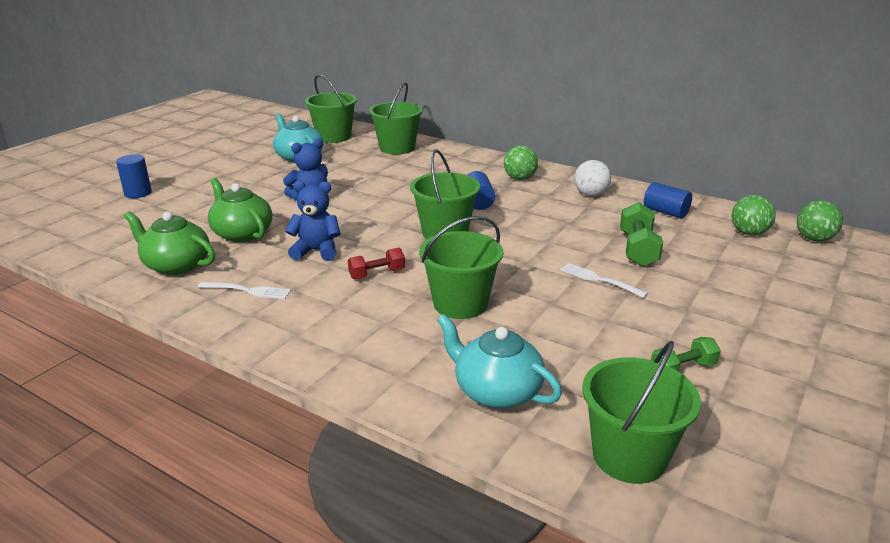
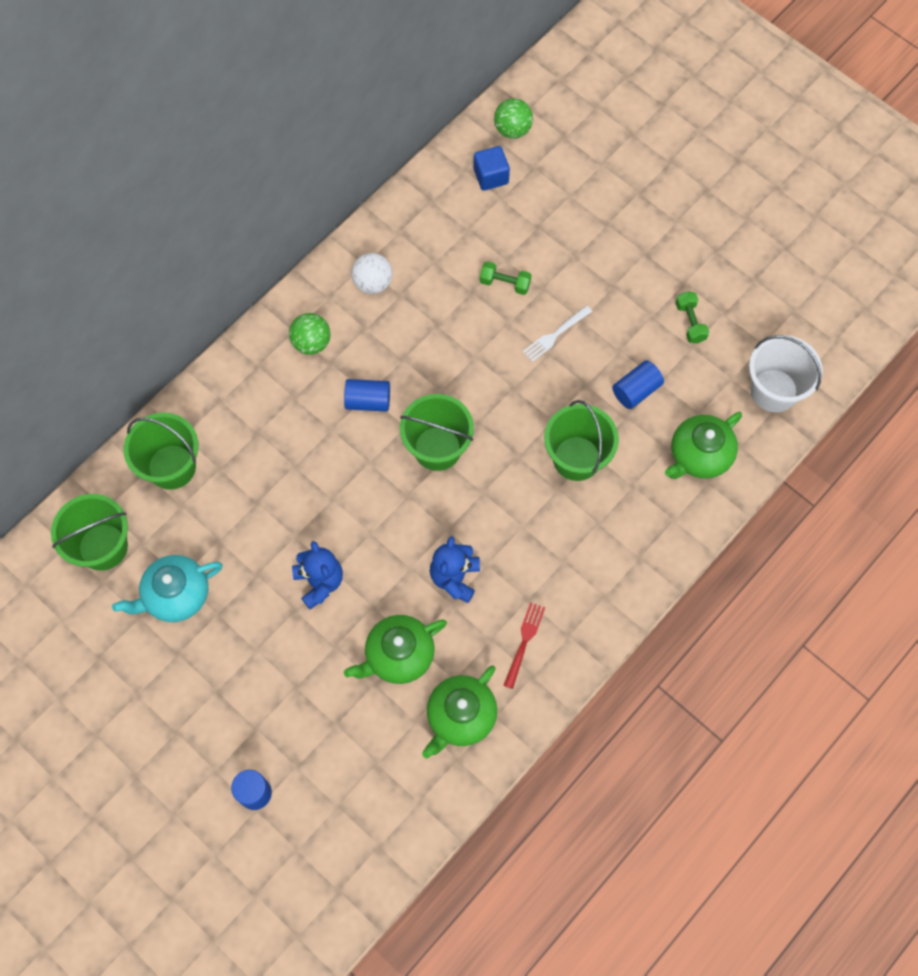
camera: 80 degrees left, 40 degrees up
(247, 291) = (524, 642): white fork -> red fork
(377, 274) = (512, 523): red dumbbell -> none
(496, 391) = (699, 455): turquoise teapot -> green teapot
(629, 456) = (773, 390): green bucket -> white bucket
(638, 249) = (505, 283): green dumbbell -> green dumbbell, size x0.65
(665, 212) = (432, 228): blue cylinder -> blue cylinder (636, 391)
(749, 233) = (491, 176): green ball -> blue cube

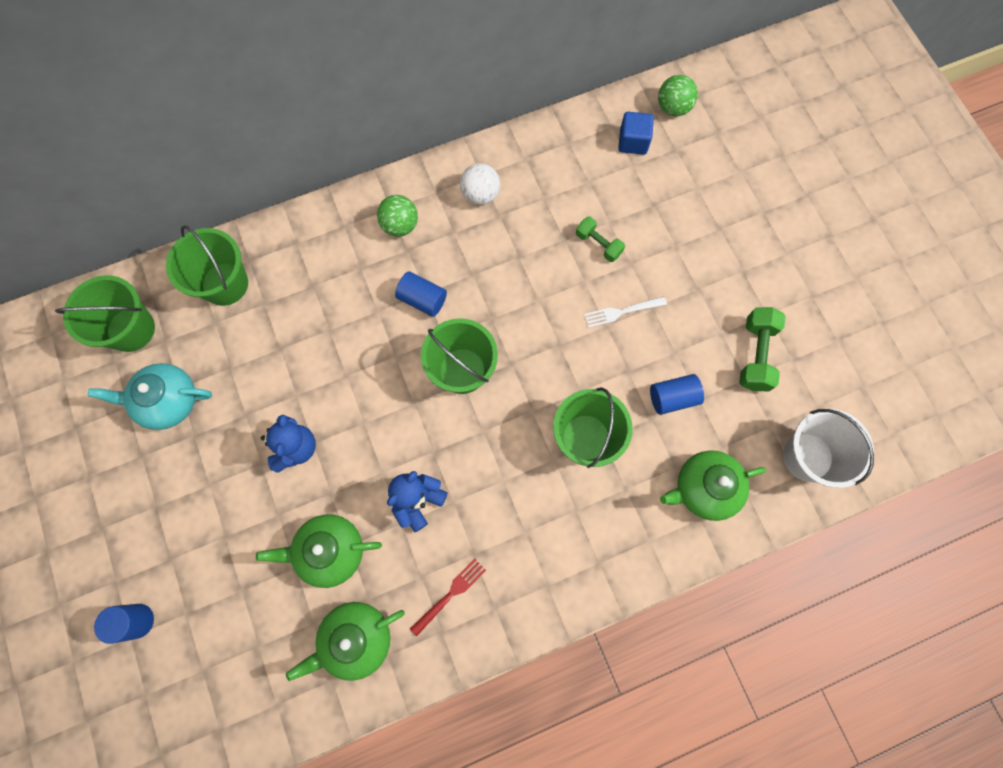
camera: 25 degrees right, 5 degrees up
(690, 322) = (755, 354): green dumbbell -> green dumbbell, size x1.54

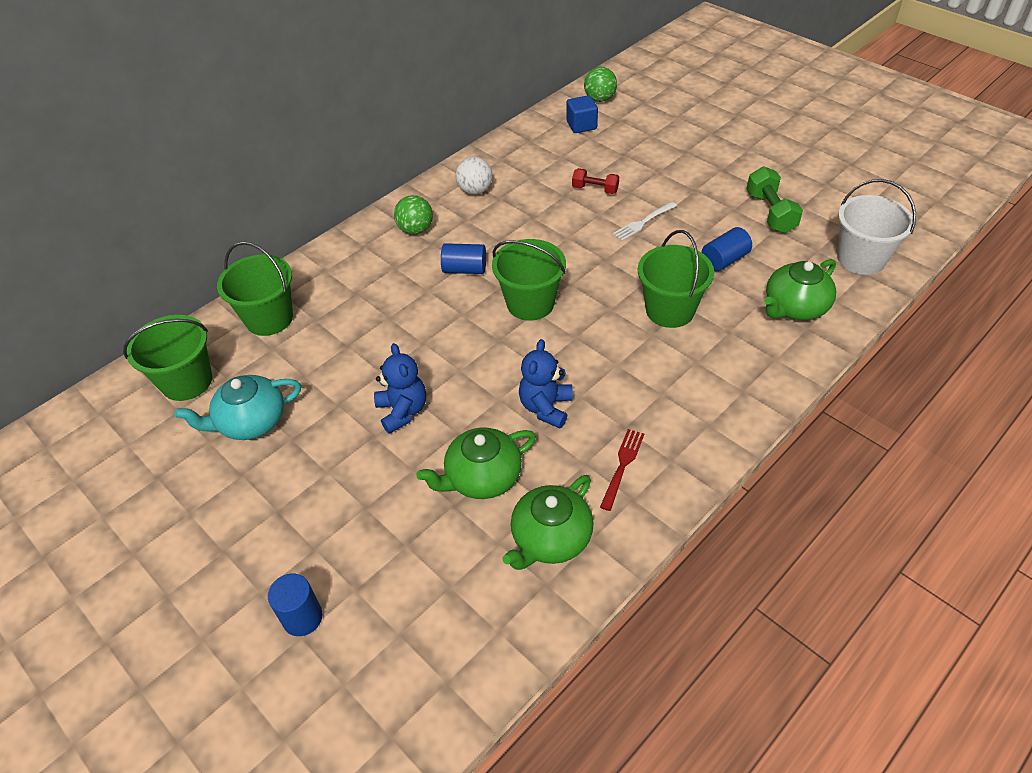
camera: 20 degrees left, 25 degrees down
(598, 244) = (595, 189): green dumbbell -> red dumbbell

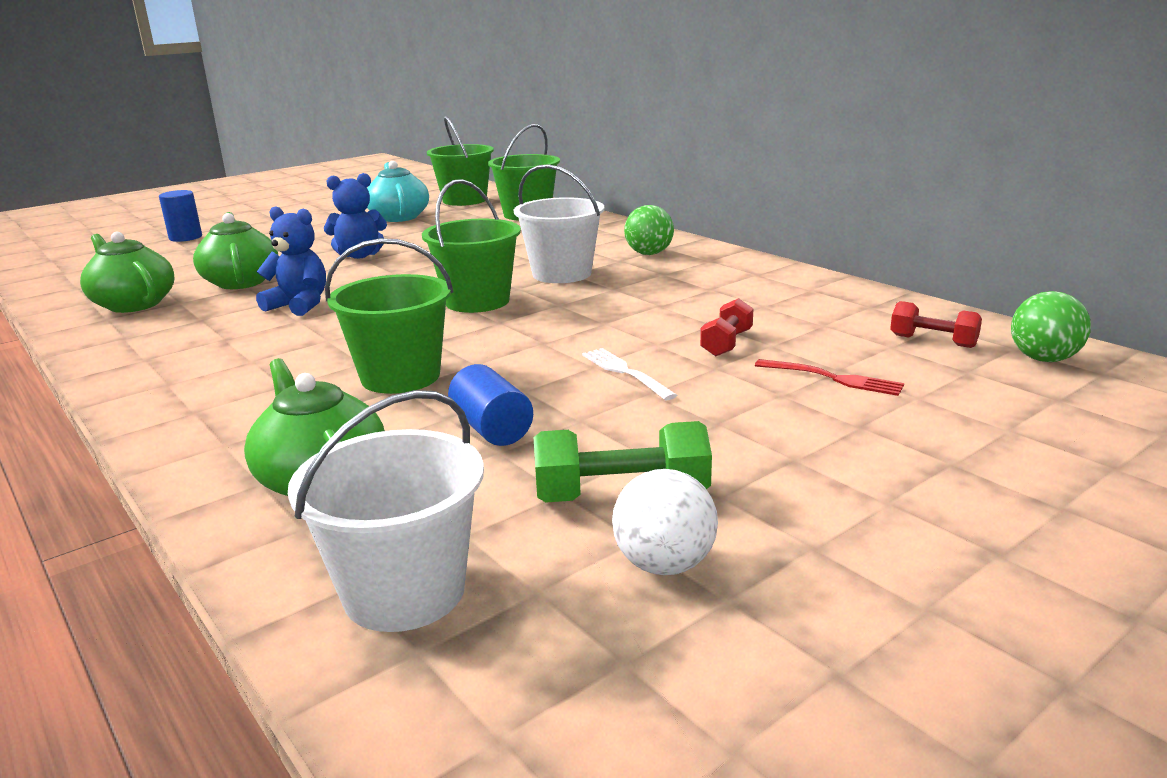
camera: 95 degrees right, 25 degrees down
(465, 269) = (562, 274): blue cylinder -> white bucket
(475, 190) = (729, 277): white ball -> white ball (664, 564)
(581, 125) = (933, 341): blue cube -> red dumbbell
(622, 466) = (173, 335): red fork -> red fork (833, 378)

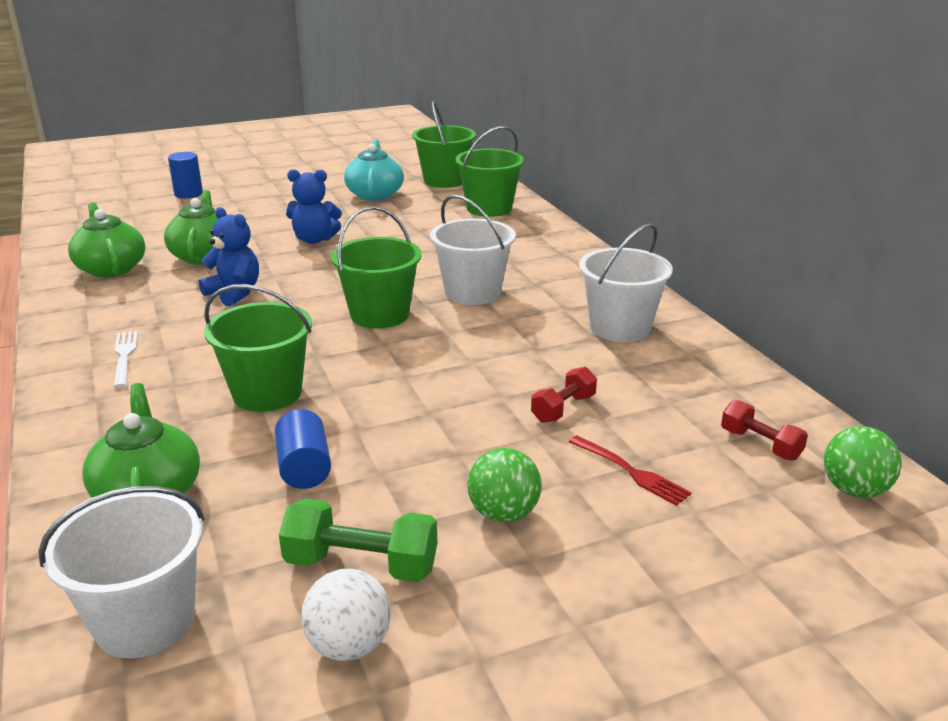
camera: 15 degrees right, 5 degrees up
(625, 372) = (452, 426): white fork -> white fork (124, 356)
(649, 254) = (567, 279): green ball -> green ball (503, 513)
(729, 280) = (620, 327): none -> white bucket

